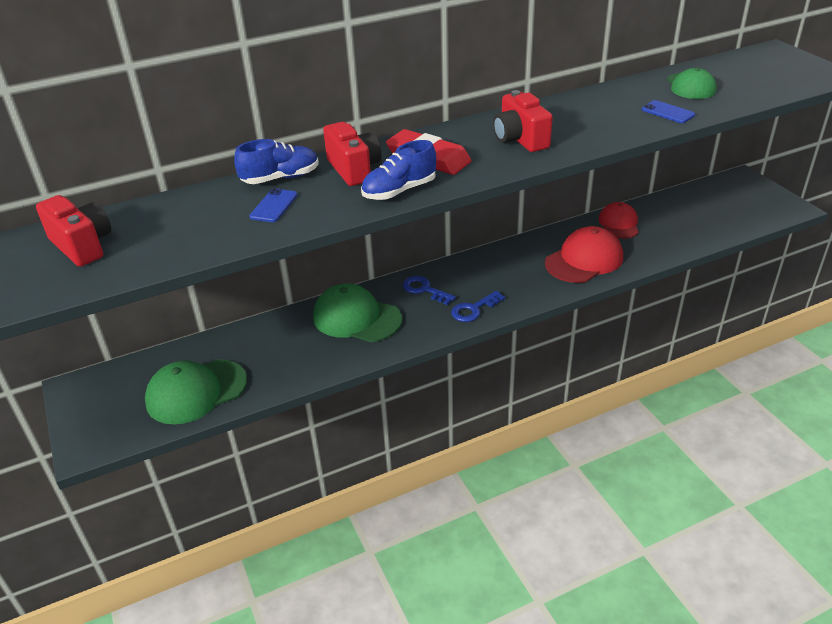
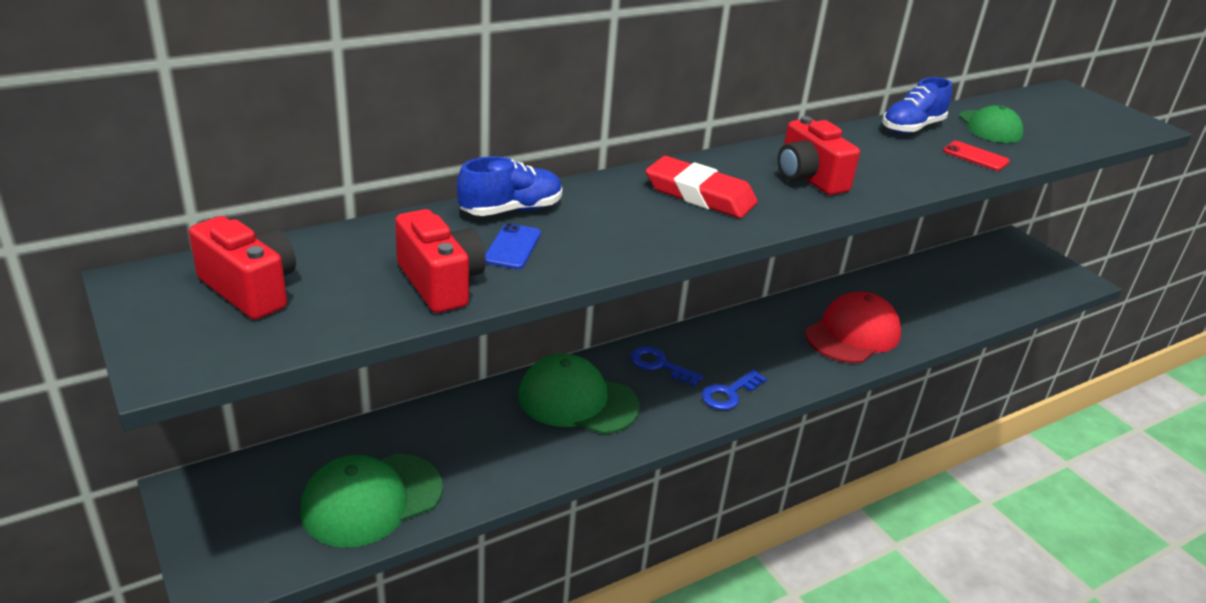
camera: 10 degrees left, 5 degrees down
(354, 169) = (607, 204): red camera -> red camera (440, 283)
(399, 191) = (676, 236): blue shoe -> blue shoe (912, 128)
(619, 224) = (883, 290): red cap -> none
(667, 112) = (975, 156): blue phone -> red phone

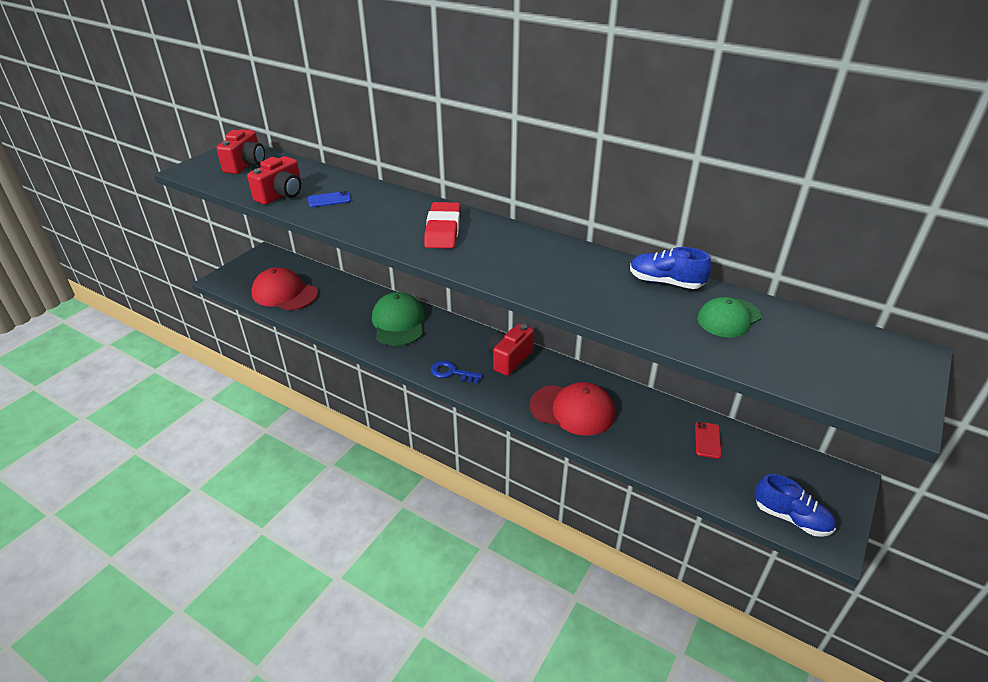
camera: 65 degrees right, 5 degrees up
(371, 500) = (284, 293): green cap -> red cap
(511, 210) = (366, 189): blue shoe -> blue shoe (791, 518)
(659, 365) = (456, 339): blue key -> none
(808, 178) = (511, 258): red camera -> red camera (509, 359)
(975, 156) = (650, 318): red phone -> red phone (707, 440)

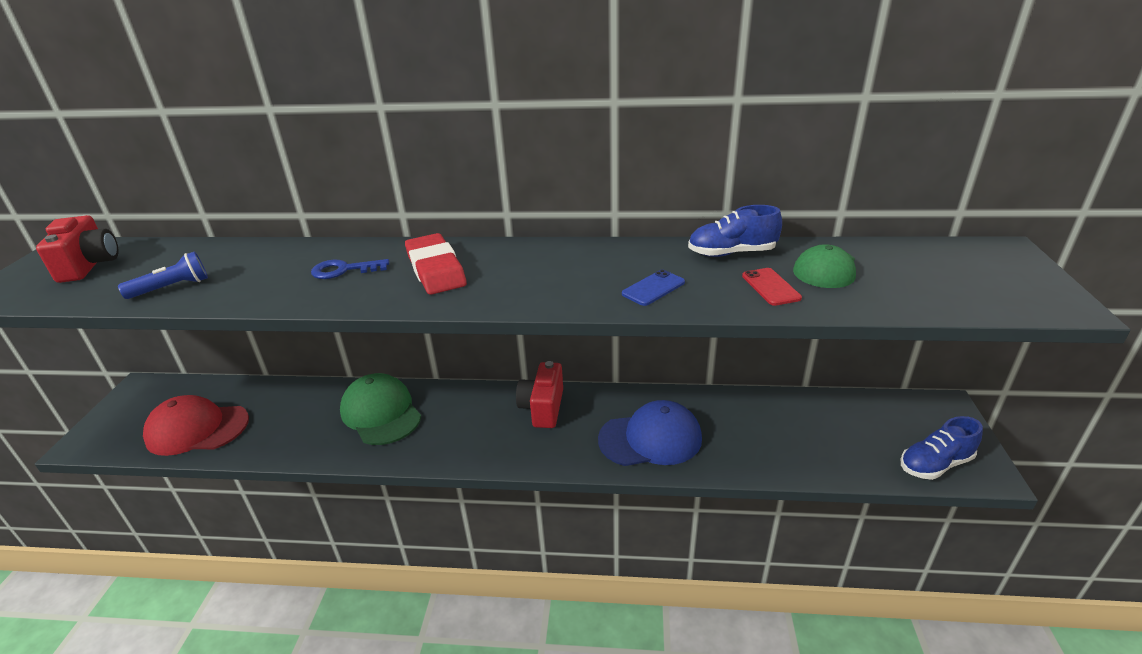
camera: 25 degrees left, 5 degrees down
(281, 195) = (172, 288): red camera -> blue flashlight
(329, 200) = (251, 276): blue phone -> blue phone (653, 288)
(451, 372) = (485, 448): blue key -> blue key (344, 270)
(572, 410) = (650, 438): red cap -> blue cap
(707, 440) = (802, 417): red phone -> red phone (770, 287)
(791, 518) = (935, 464): blue shoe -> blue shoe turned 150 degrees clockwise

